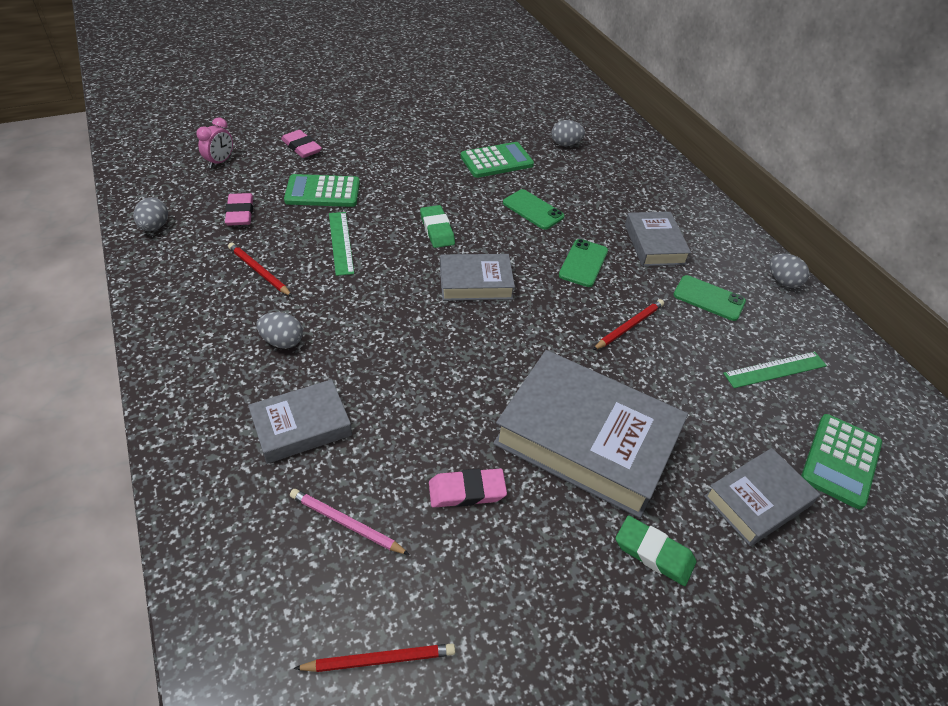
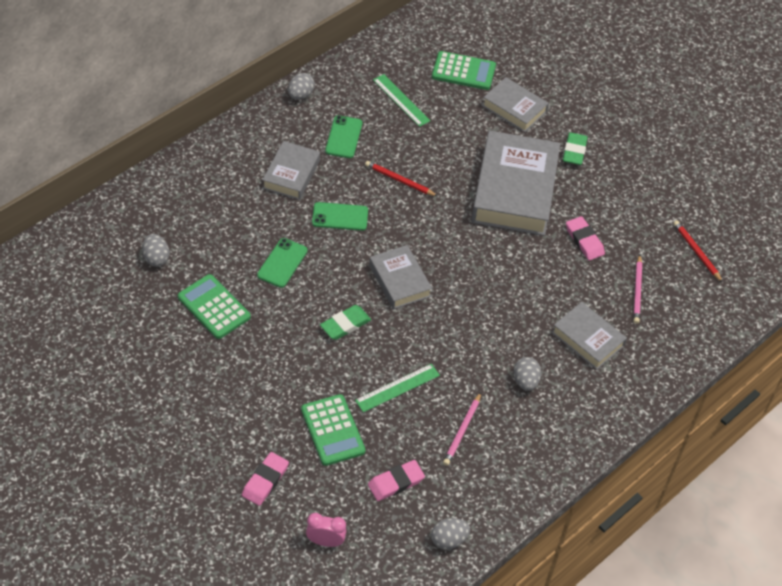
camera: 110 degrees left, 5 degrees up
(259, 271) = (462, 431): red pencil -> pink pencil
(654, 244) = (291, 174): grey book -> grey book turned 45 degrees counterclockwise

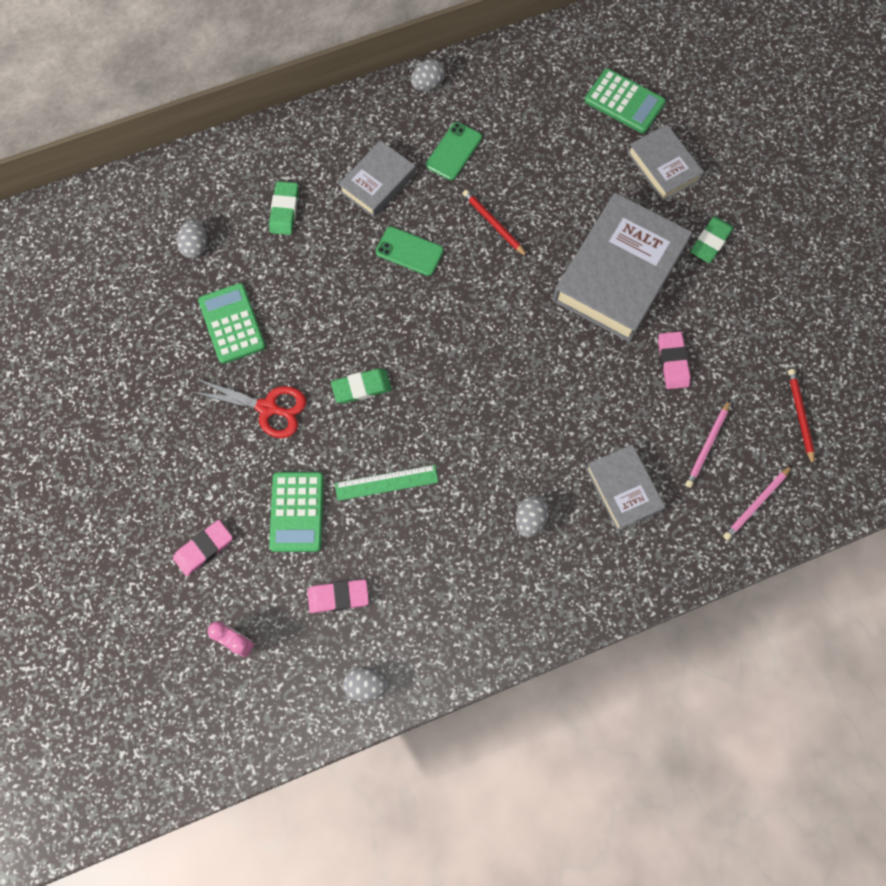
camera: 25 degrees right, 20 degrees up
(221, 213) = (284, 210): none -> green eraser
(273, 361) = (268, 408): none -> red scissors
(282, 263) = (324, 291): green phone -> none
(399, 281) = (442, 351): grey book -> none
(401, 100) = (537, 121): green ruler -> none
(462, 431) = (435, 558): pink pencil -> pink pencil (756, 503)

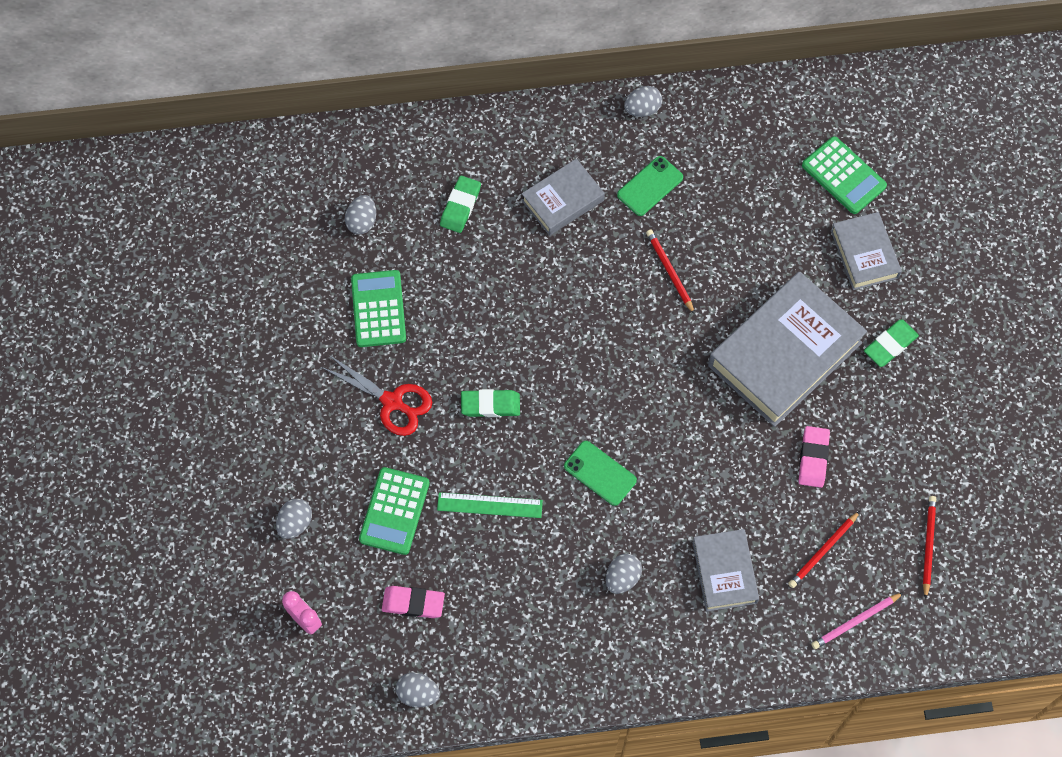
camera: 15 degrees right, 5 degrees down
(204, 548) = (295, 523): pink eraser -> grey egg
(409, 251) = (576, 279): green phone -> green phone (600, 473)
(707, 445) = (823, 551): pink pencil -> red pencil

